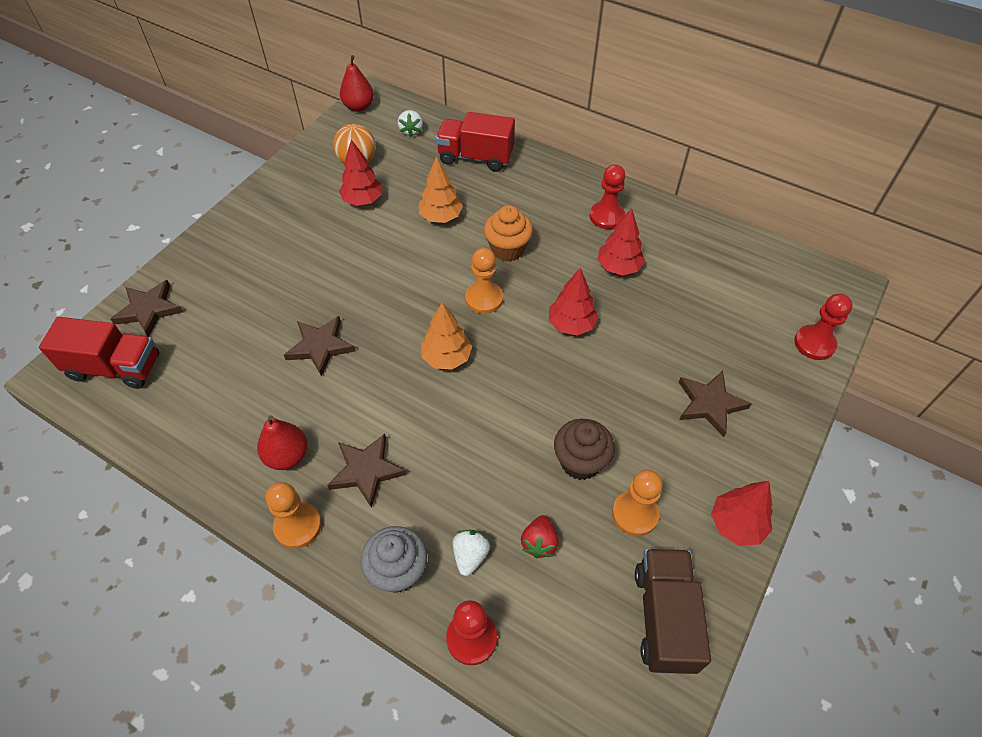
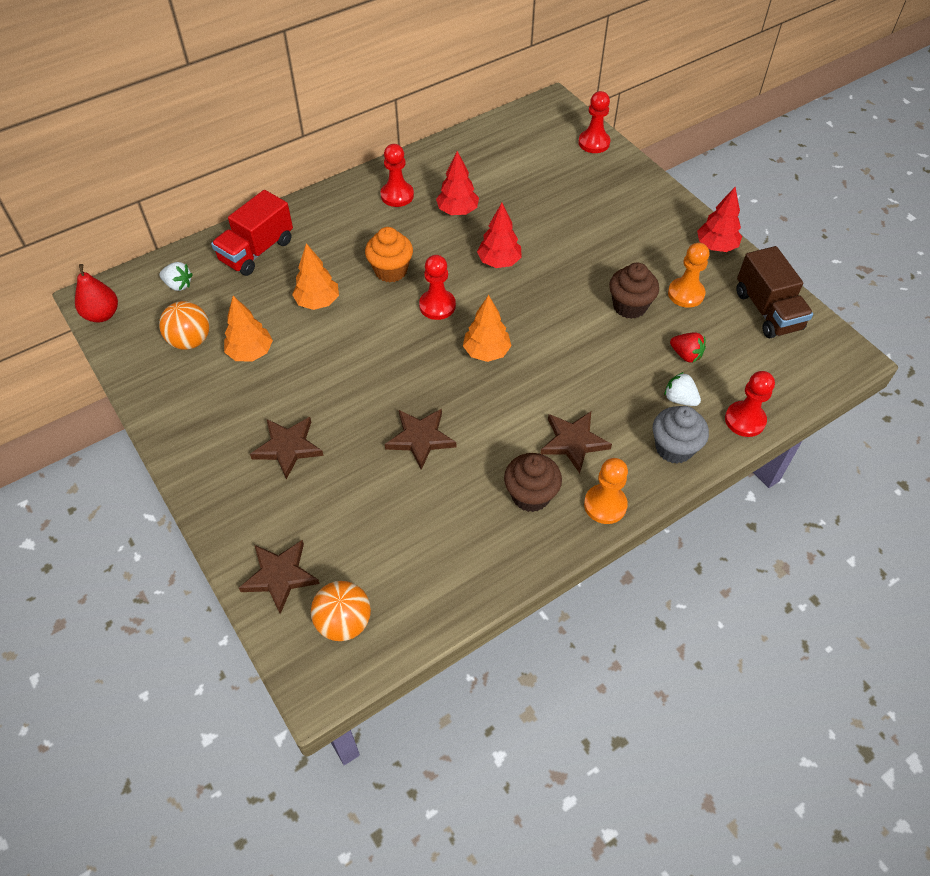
camera: 65 degrees left, 0 degrees up
(115, 367) = (344, 622): red truck -> orange ball
(287, 456) = (530, 495): red pear -> brown cupcake
(363, 200) = (251, 353): red tree -> orange tree
(484, 299) = (437, 306): orange pawn -> red pawn
(664, 618) = (767, 310): brown truck -> brown truck turned 135 degrees counterclockwise
(710, 404) = (616, 217): brown star -> brown star (288, 447)

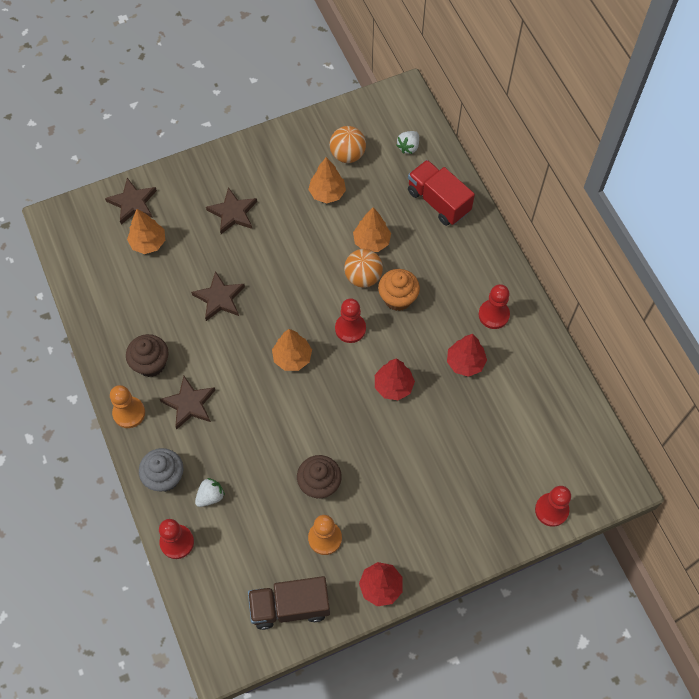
camera: 100 degrees right, 10 degrees up
(102, 315) = (385, 99): red pear -> none
(344, 622) = (90, 236): orange ball -> orange ball (363, 277)
(347, 540) = (148, 243): none -> orange tree
(686, 355) = (255, 516): red strawberry -> none

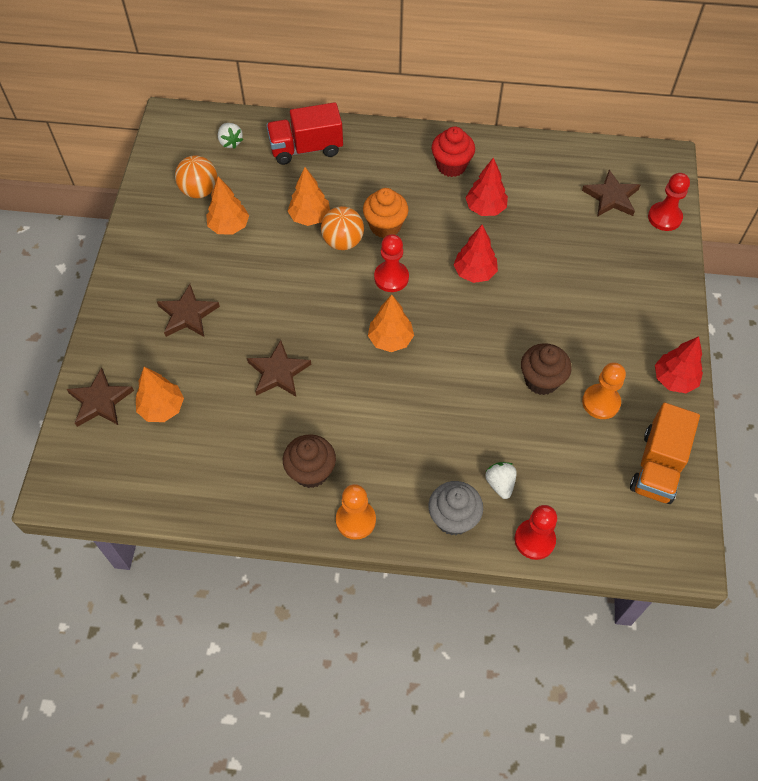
camera: 60 degrees left, 5 degrees down
(189, 404) = (382, 456): brown star -> brown star (611, 197)
(290, 606) = (658, 466): brown truck -> orange truck
(493, 315) = (451, 166): red pawn -> red cupcake

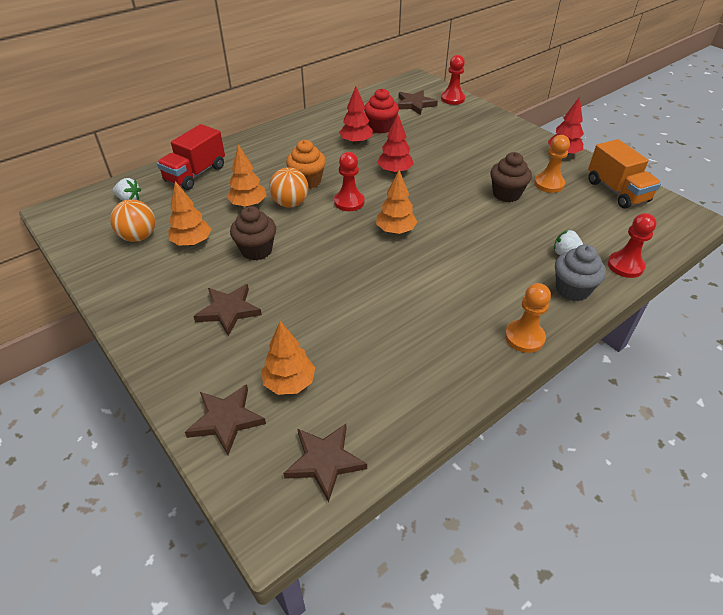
camera: 45 degrees left, 15 degrees down
(278, 372) = (348, 296): brown star -> brown star (325, 461)
(311, 471) = (455, 334): brown cupcake -> brown cupcake (256, 250)
(451, 166) = (307, 135): red cupcake -> red cupcake (381, 127)

